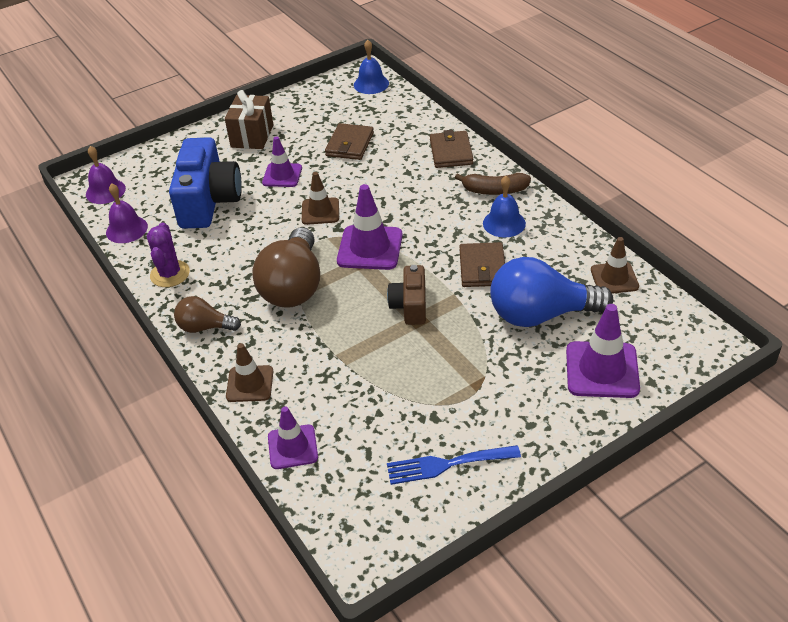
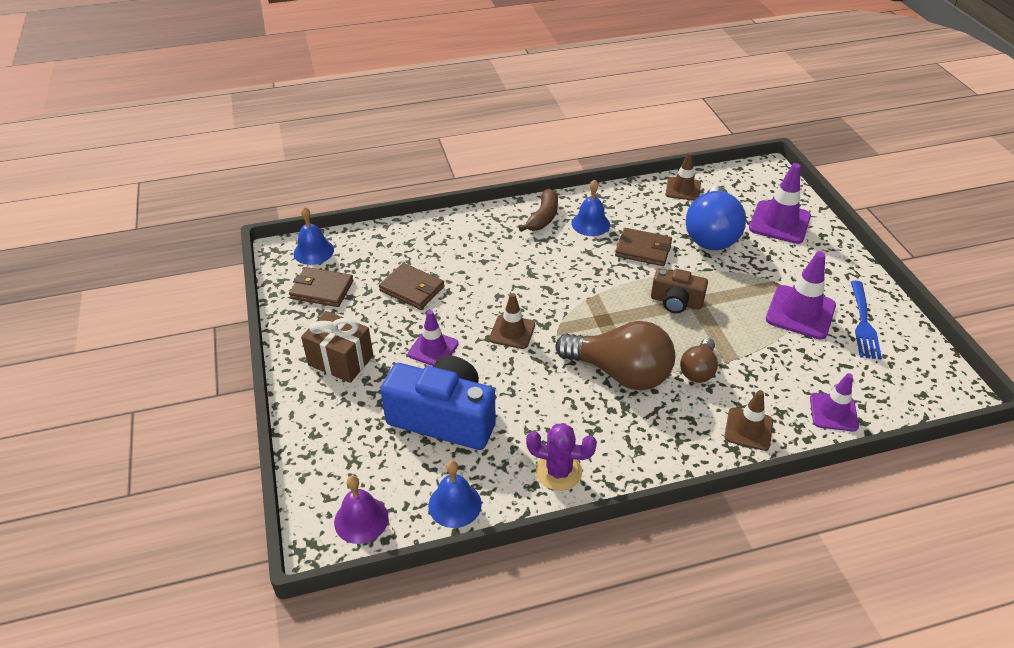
camera: 75 degrees left, 0 degrees up
(126, 229) = (455, 504): purple bell -> blue bell
(205, 327) = (657, 452): brown light bulb -> brown light bulb (698, 370)
(370, 248) = (586, 309): purple traffic cone -> purple traffic cone (800, 312)
(451, 152) = (470, 227): brown wallet -> brown wallet (322, 289)

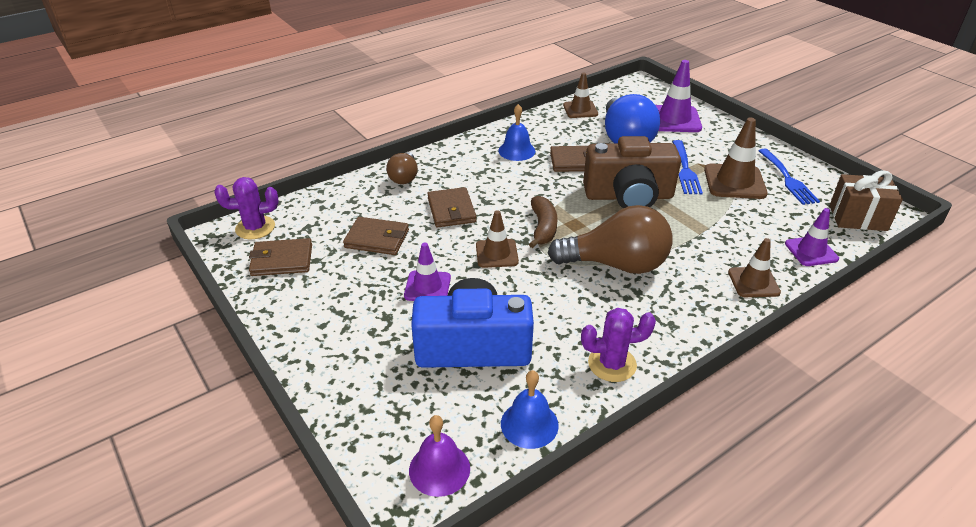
camera: 20 degrees left, 5 degrees down
(313, 251) = (255, 228): blue bell -> purple cactus
(341, 360) = (336, 320): brown gift -> brown gift (858, 218)
(493, 275) = (451, 210): none -> brown wallet
(543, 217) = (471, 154): brown banana -> brown banana (543, 228)
(676, 302) = (628, 196): brown camera -> brown camera, size x1.80
(698, 370) = (681, 245): brown light bulb -> brown light bulb (404, 177)
(754, 286) = (685, 170): none -> blue fork
(800, 312) = (734, 182): purple traffic cone -> brown traffic cone

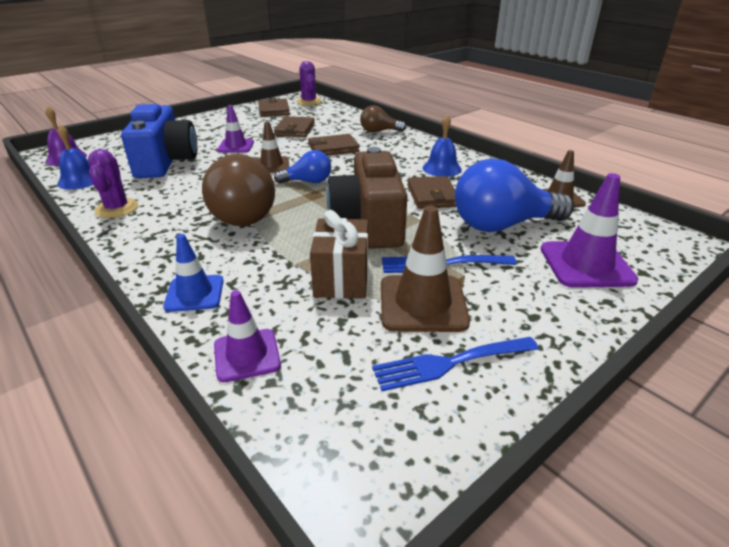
camera: 85 degrees right, 5 degrees down
(543, 228) = (308, 182): brown banana -> blue light bulb
(753, 282) = (194, 293): brown traffic cone -> blue traffic cone
(858, 218) = (336, 437): brown gift -> brown gift (341, 279)

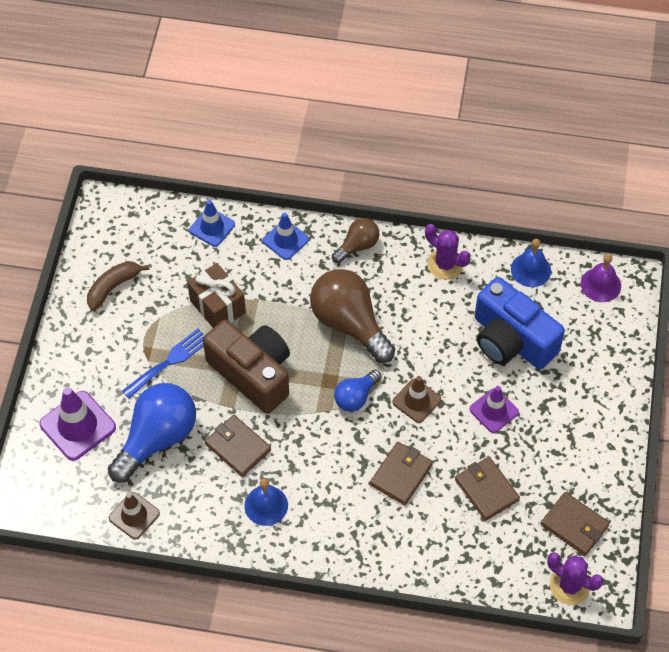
camera: 140 degrees right, 25 degrees up
(247, 355) = (212, 227): purple traffic cone -> blue traffic cone
(379, 131) = (397, 552): brown light bulb -> brown light bulb (357, 246)
(422, 303) = (155, 319): brown traffic cone -> none
(449, 363) = (113, 287): blue fork -> brown banana

